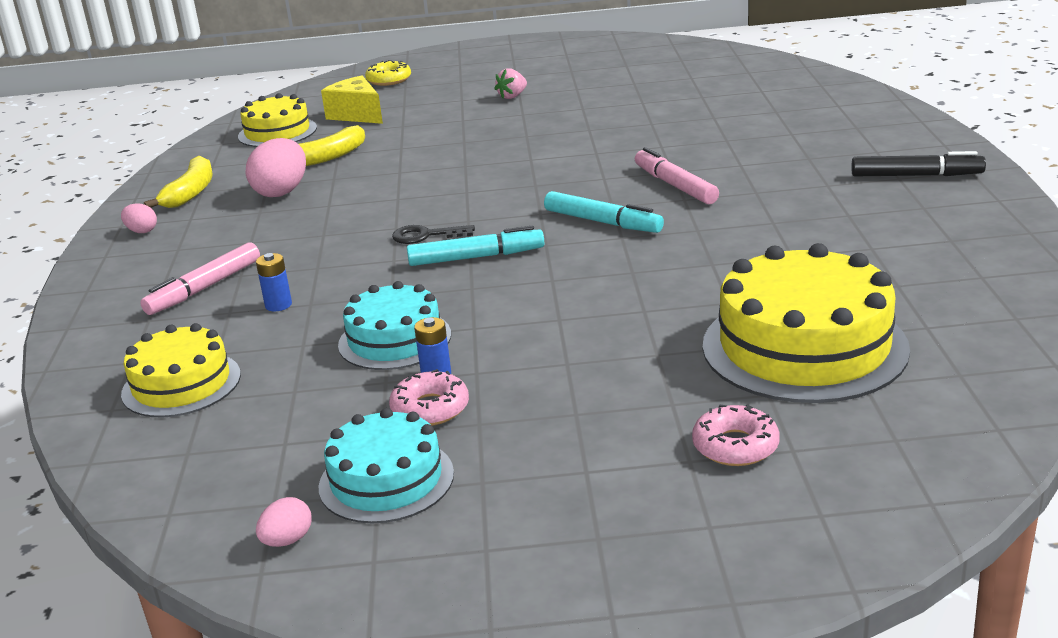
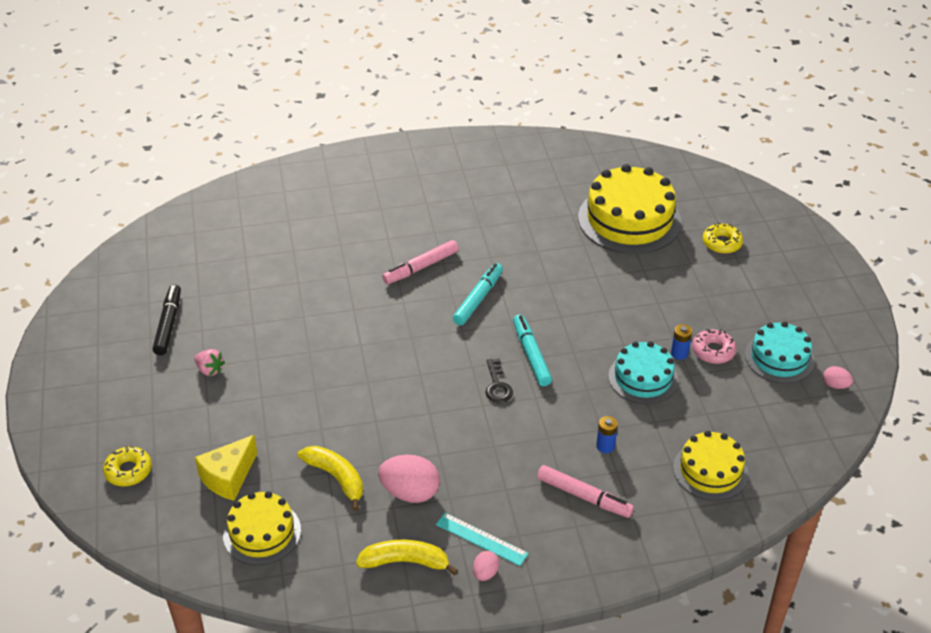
camera: 100 degrees left, 15 degrees up
(189, 229) = (481, 539): none -> turquoise ruler
(735, 446) = (721, 243): pink donut -> yellow donut
(916, 175) = (416, 168): black marker -> black marker (168, 324)

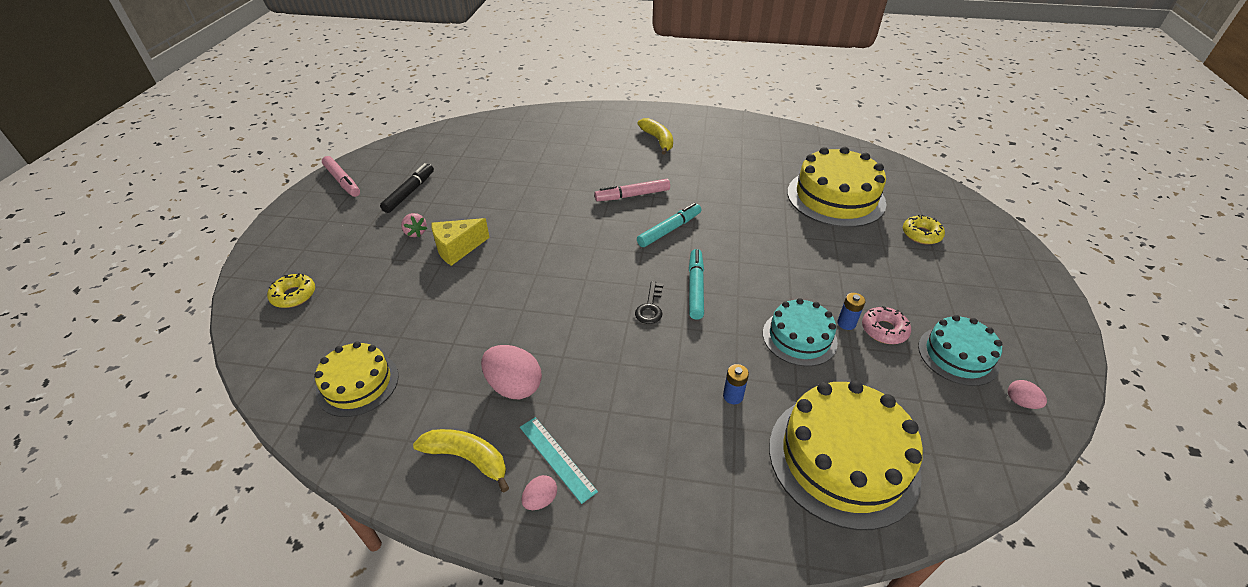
camera: 20 degrees right, 0 degrees up
(228, 477) = (366, 324): yellow cheese -> yellow cheese (457, 248)
(336, 478) = (456, 351): yellow banana -> yellow banana (658, 140)
(584, 496) = (687, 444): pink marker -> pink marker (342, 181)
(710, 470) = (843, 458): yellow cake -> yellow cake, size x1.68

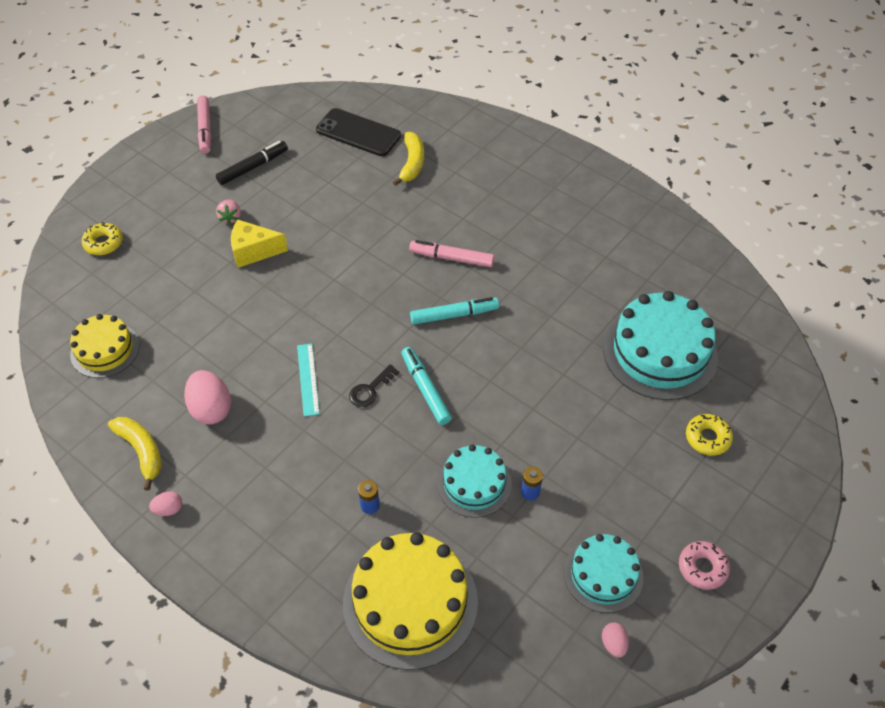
camera: 30 degrees right, 10 degrees up
(486, 145) = (358, 133): none -> black phone
(557, 458) = (201, 484): turquoise ruler -> turquoise ruler (308, 379)
(658, 140) = (535, 196): yellow banana -> yellow banana (412, 163)
(695, 288) = (425, 389): turquoise marker -> turquoise marker turned 60 degrees counterclockwise
(835, 197) = (660, 352): yellow cake -> turquoise cake
(884, 330) = (559, 516): pink donut -> pink donut (702, 568)

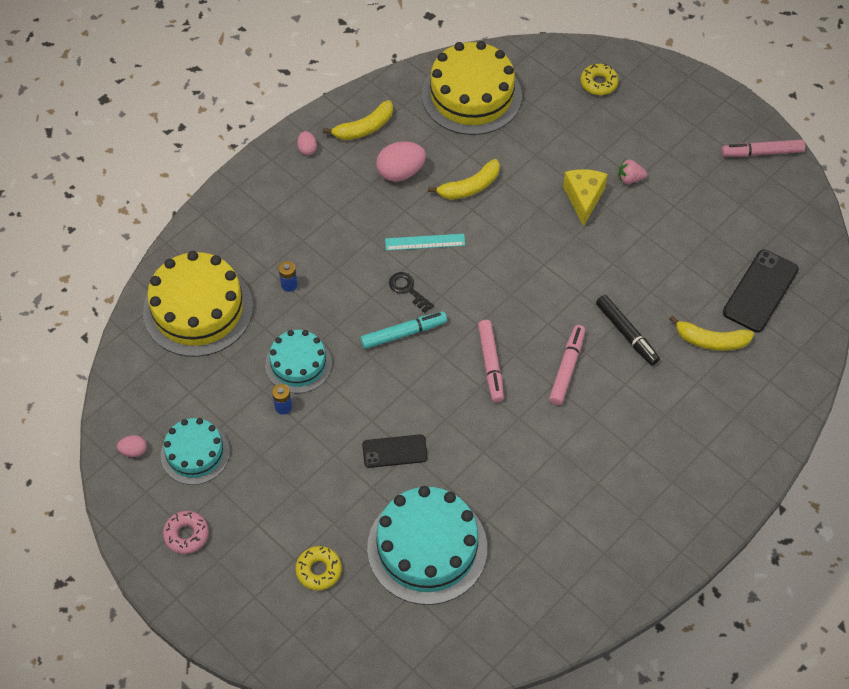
camera: 95 degrees right, 5 degrees up
(105, 350) = (471, 95): yellow cake -> yellow cake, size x1.68
(235, 344) = (470, 187): none -> yellow banana
(253, 167) = (703, 195): black marker -> black marker (626, 333)
(454, 315) = (491, 364): turquoise marker -> pink marker
(564, 386) = (394, 451): none -> black phone

